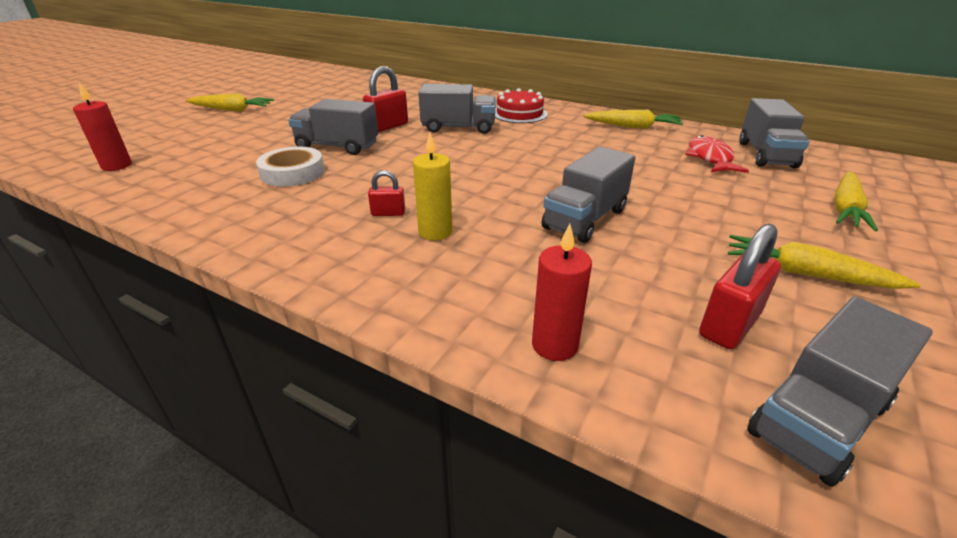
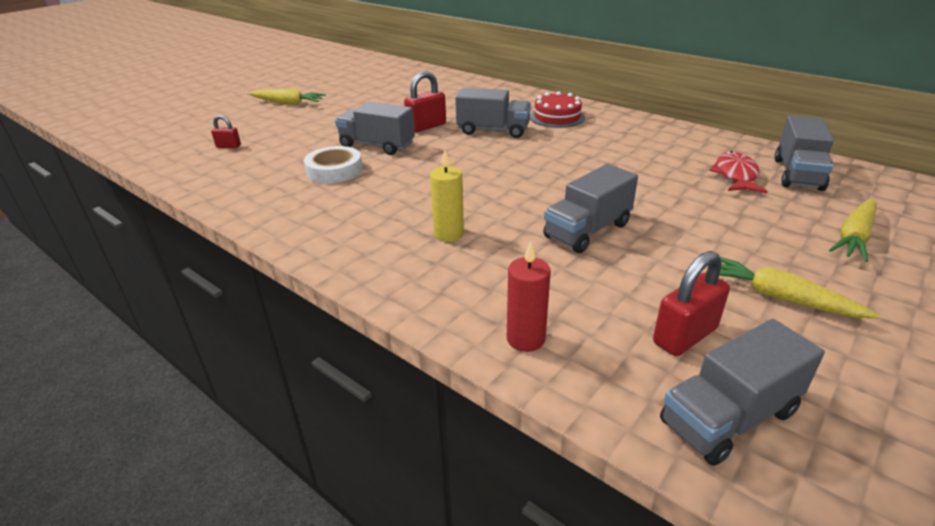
camera: 10 degrees right, 0 degrees up
(117, 166) = (189, 156): red candle -> none
(388, 213) = (411, 214): red padlock -> red padlock (228, 146)
(632, 127) = (668, 136): yellow carrot -> none

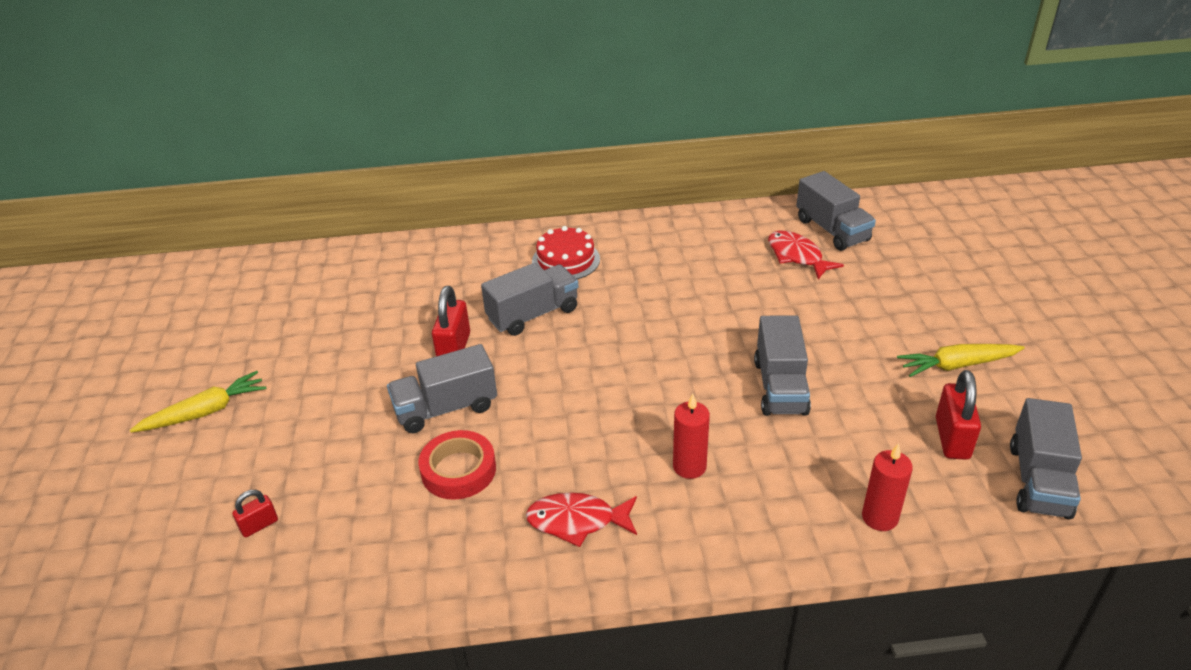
camera: 45 degrees left, 5 degrees up
(334, 170) = (458, 470): white tape -> red tape
(343, 220) = (577, 521): none -> red fish
(448, 234) = (689, 466): yellow candle -> red candle
(854, 237) = (931, 278): yellow carrot -> none

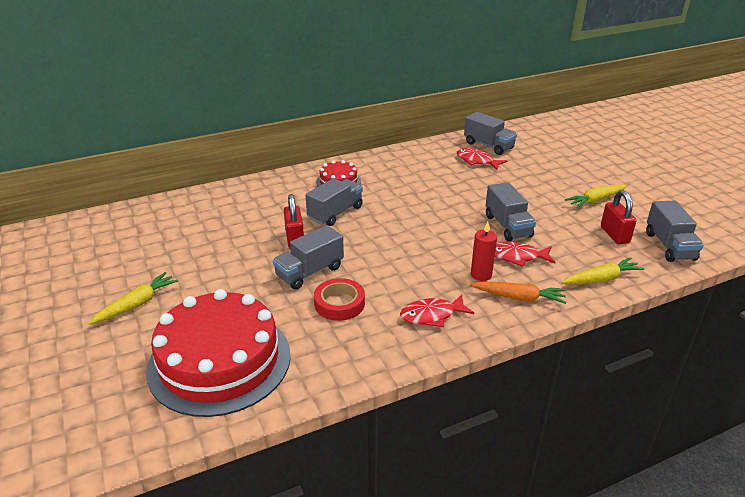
camera: 20 degrees left, 5 degrees down
(259, 525) = (219, 361): red padlock -> red cake
(725, 521) = (518, 297): none -> orange carrot
(765, 446) = (517, 257): none -> red fish
(879, 517) = (601, 279): red candle -> yellow carrot

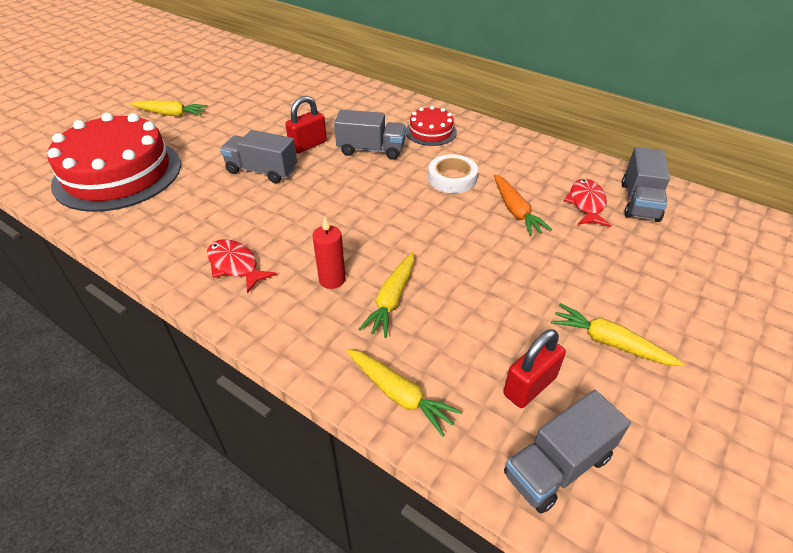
camera: 60 degrees right, 10 degrees up
(339, 303) = (223, 203): red tape -> none
(407, 193) = (452, 178): none -> white tape
(507, 226) = (454, 272): grey truck -> none
(517, 257) = (392, 299): red fish -> yellow carrot
(518, 297) = (306, 323): orange carrot -> orange carrot (515, 211)

